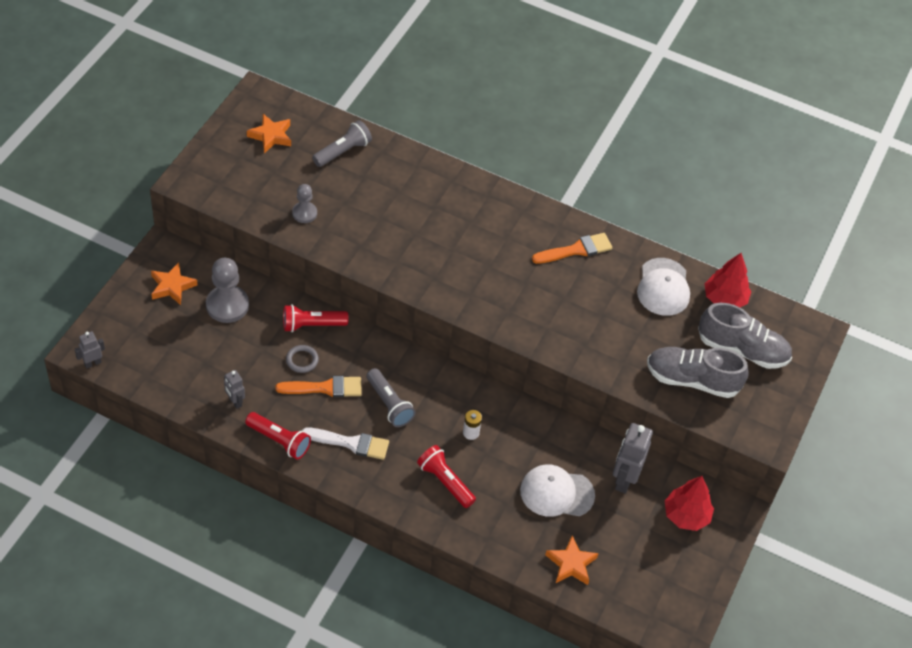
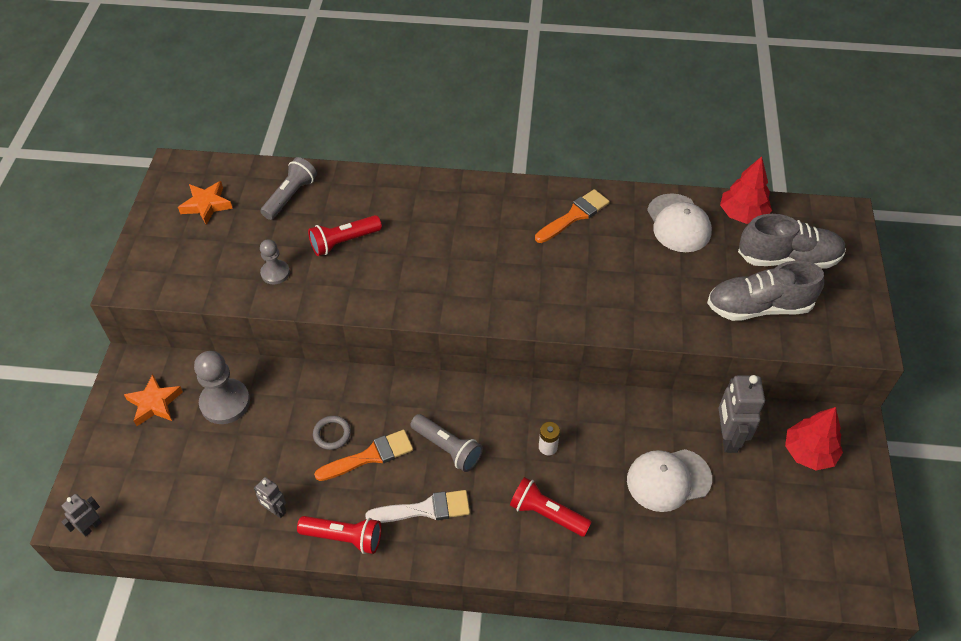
camera: 15 degrees left, 0 degrees up
(312, 325) = (327, 391): red flashlight -> red flashlight (344, 242)
(571, 564) = (724, 555): orange star -> none

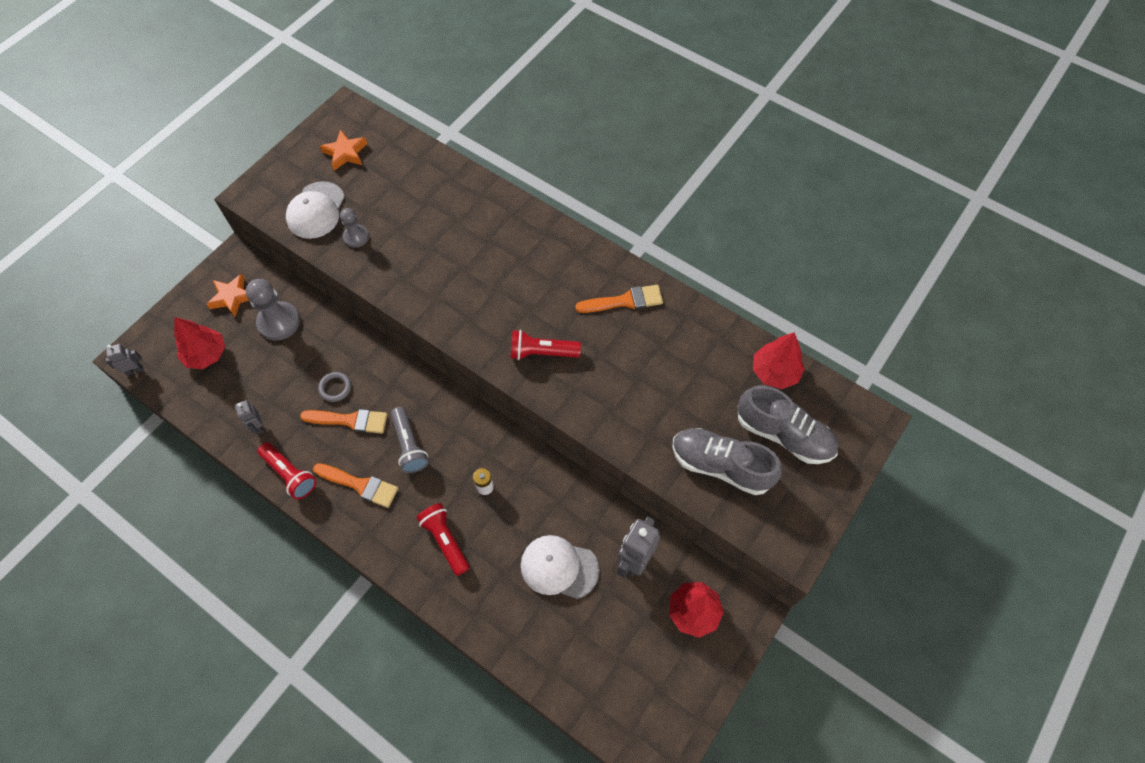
camera: 30 degrees right, 10 degrees up
(165, 471) = (206, 354): none -> red tree
(290, 196) = (411, 174): grey flashlight -> none
(344, 242) = (424, 235): red flashlight -> red flashlight (541, 352)
(425, 509) = (360, 485): white brush -> orange brush
(678, 223) = (710, 352): white cap -> white cap (316, 210)

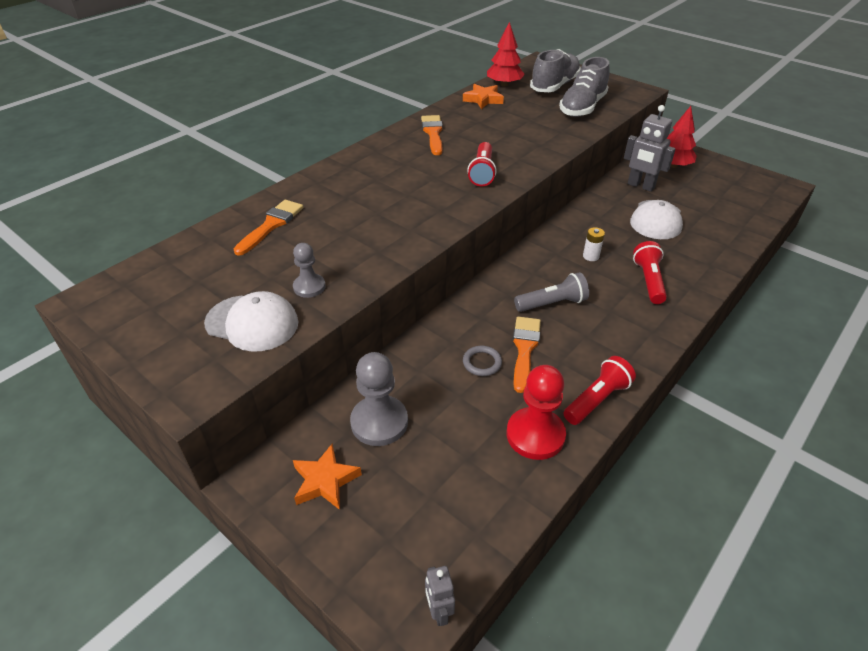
camera: 85 degrees left, 20 degrees down
(206, 354) = (420, 506): red tree -> none
(258, 426) = (535, 435): grey robot -> red pawn
(345, 153) = (165, 299): orange star -> orange star (483, 99)
(360, 485) = (601, 339): orange brush -> orange brush (271, 225)
(445, 540) = (648, 281): red flashlight -> red flashlight turned 120 degrees clockwise

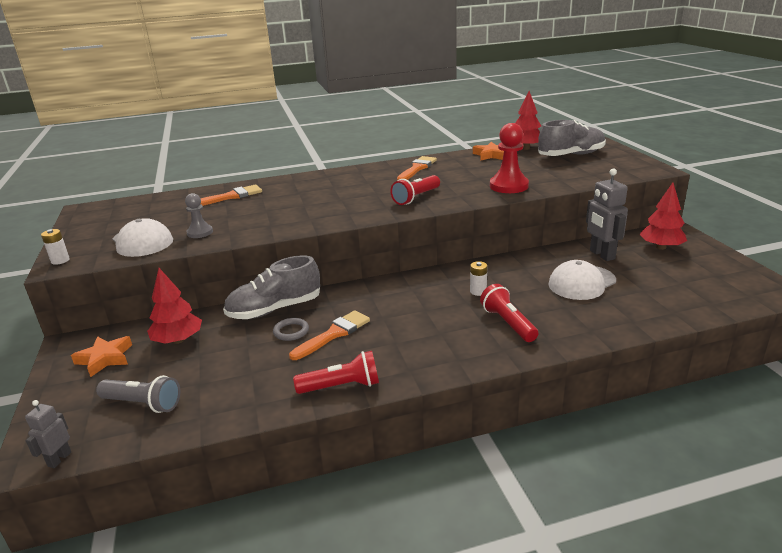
camera: 35 degrees right, 15 degrees down
(179, 390) = (60, 260): none -> white battery
(379, 422) = (178, 340): grey pawn -> red tree
(535, 435) = (263, 389): red pawn -> red pawn (509, 186)
(552, 303) = (398, 313): grey flashlight -> grey flashlight (143, 404)
(582, 107) = (574, 173): grey shoe -> grey shoe (274, 309)
(648, 281) = (508, 323): red flashlight -> red flashlight turned 60 degrees counterclockwise

